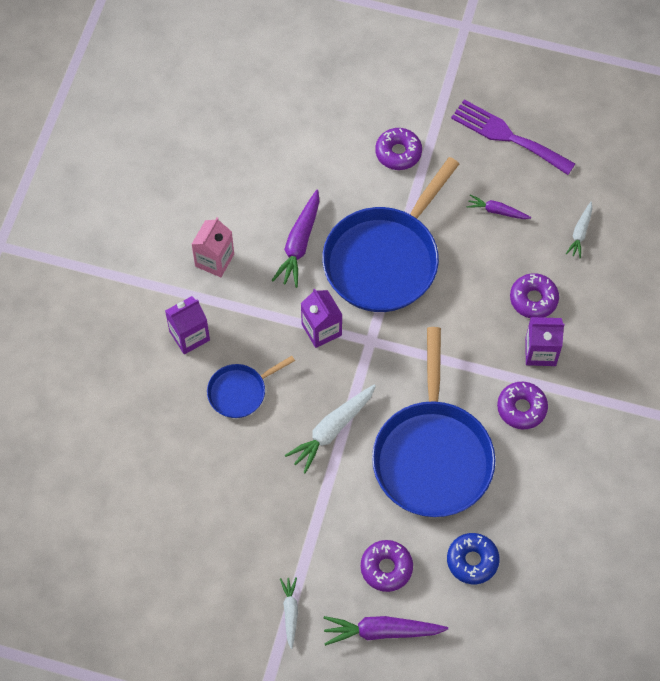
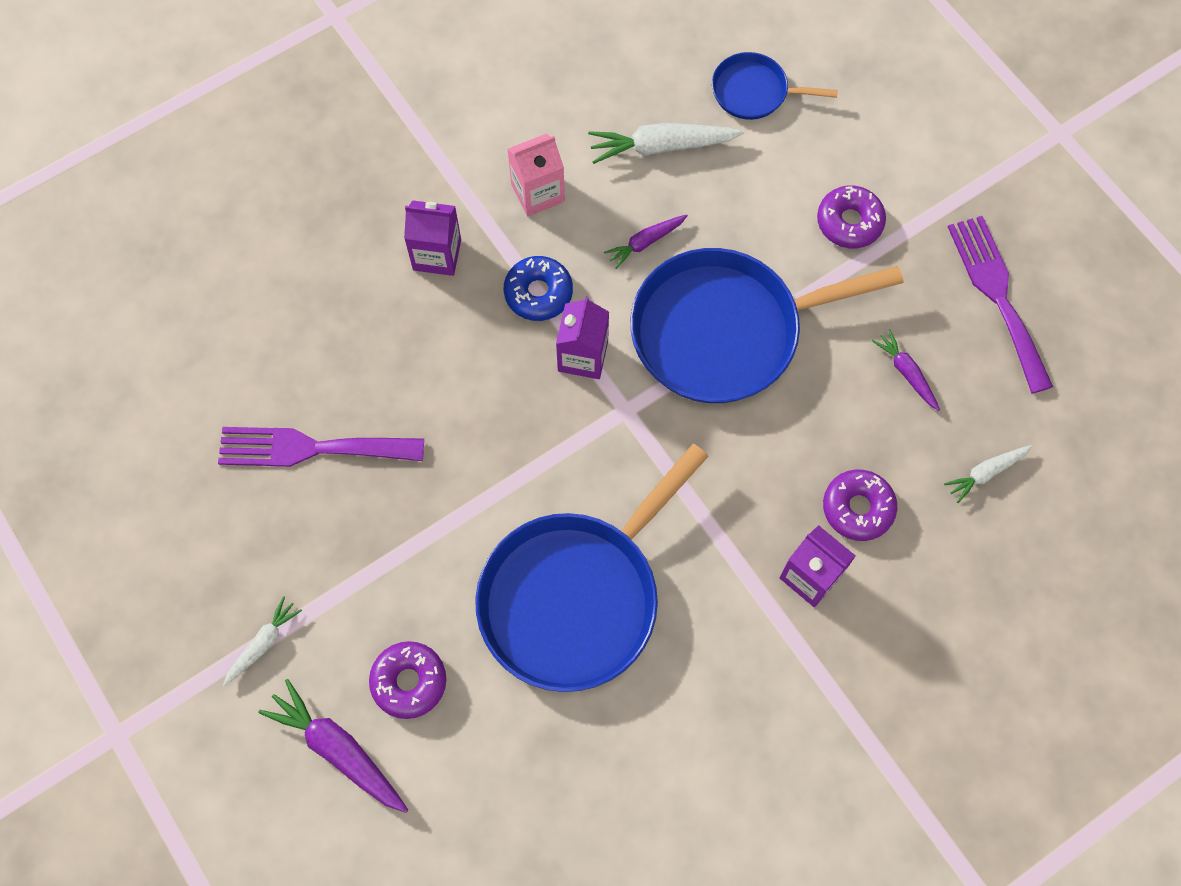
camera: 40 degrees right, 5 degrees up
(218, 492) = (311, 448): none -> purple fork
(240, 392) = (433, 356): blue pan -> blue pan (753, 91)
(299, 243) = (645, 242): purple carrot -> purple carrot, size x0.59
(332, 430) = (492, 477): white carrot -> white carrot (662, 147)
(472, 561) = (510, 755): blue donut -> blue donut (538, 293)
(521, 408) = (728, 624): purple donut -> none

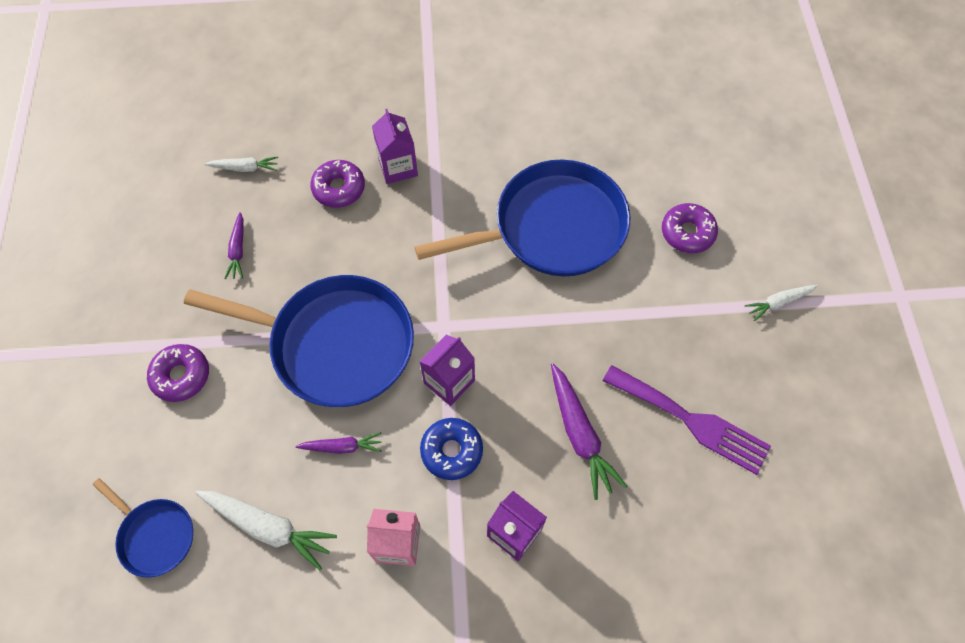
camera: 150 degrees left, 5 degrees down
(338, 750) = (750, 217): purple carrot -> purple carrot (580, 434)
(997, 295) = (132, 267): purple fork -> none

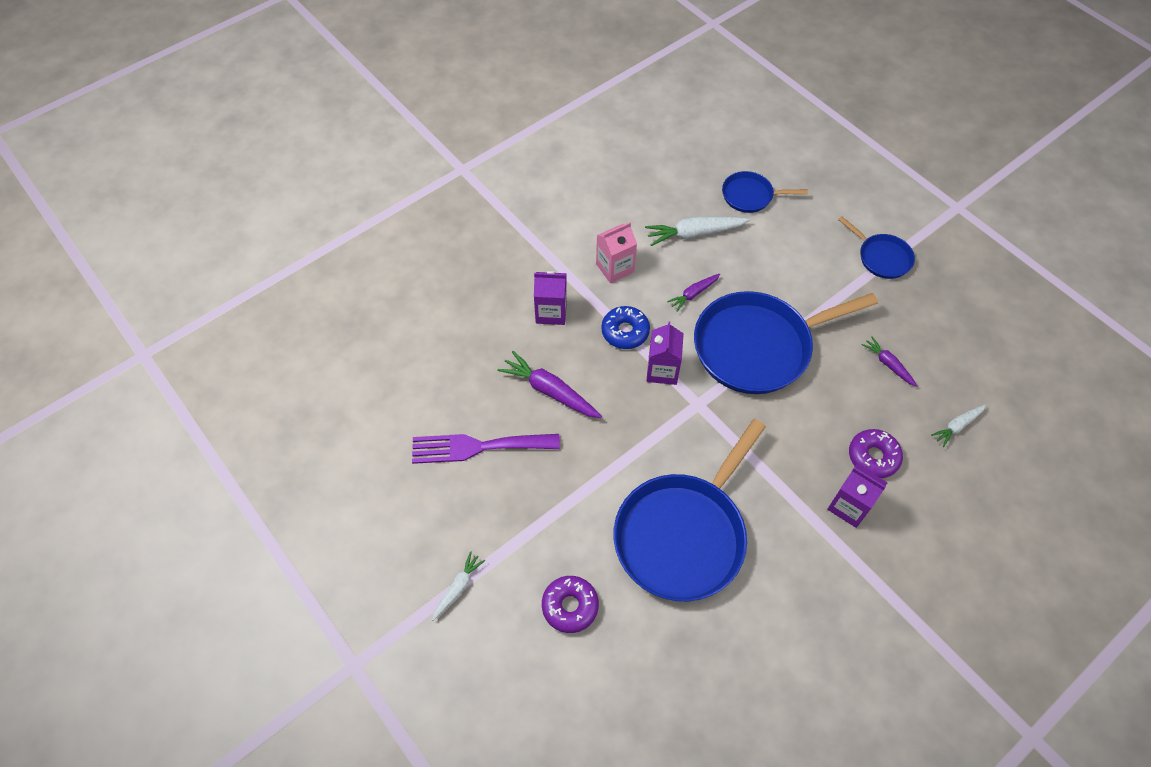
camera: 145 degrees right, 5 degrees down
(114, 355) = (882, 257): none -> blue pan
(181, 376) = (829, 271): purple donut -> none

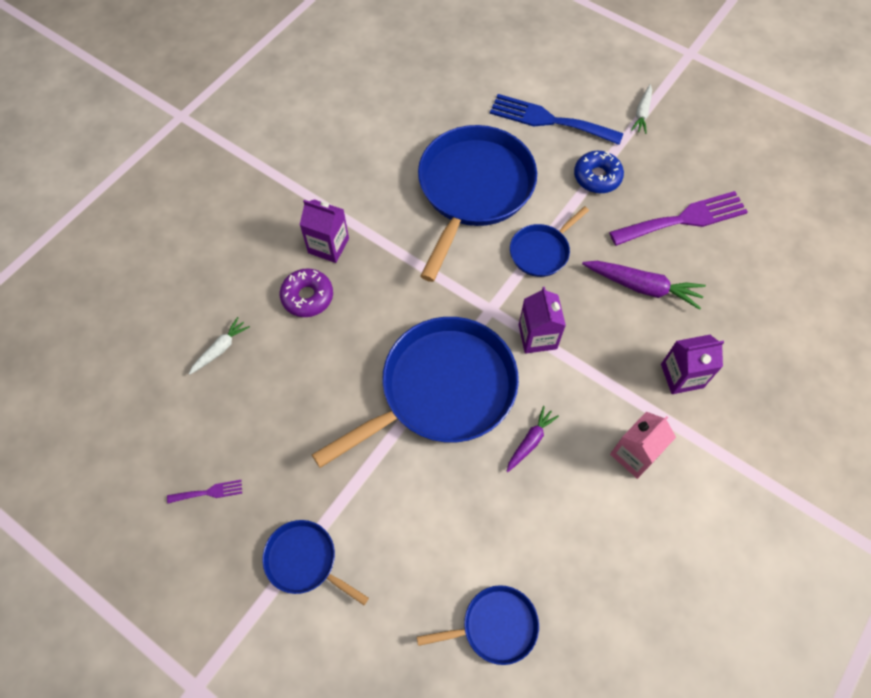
camera: 165 degrees right, 5 degrees up
(570, 606) = (549, 120): purple donut -> blue fork
(625, 331) = (592, 372): blue donut -> blue donut (597, 177)
(633, 448) = (541, 251): none -> blue pan
(694, 233) = (553, 535): white carrot -> none
(888, 364) = (294, 404): purple carrot -> none
(958, 315) = (209, 492): none -> purple fork

